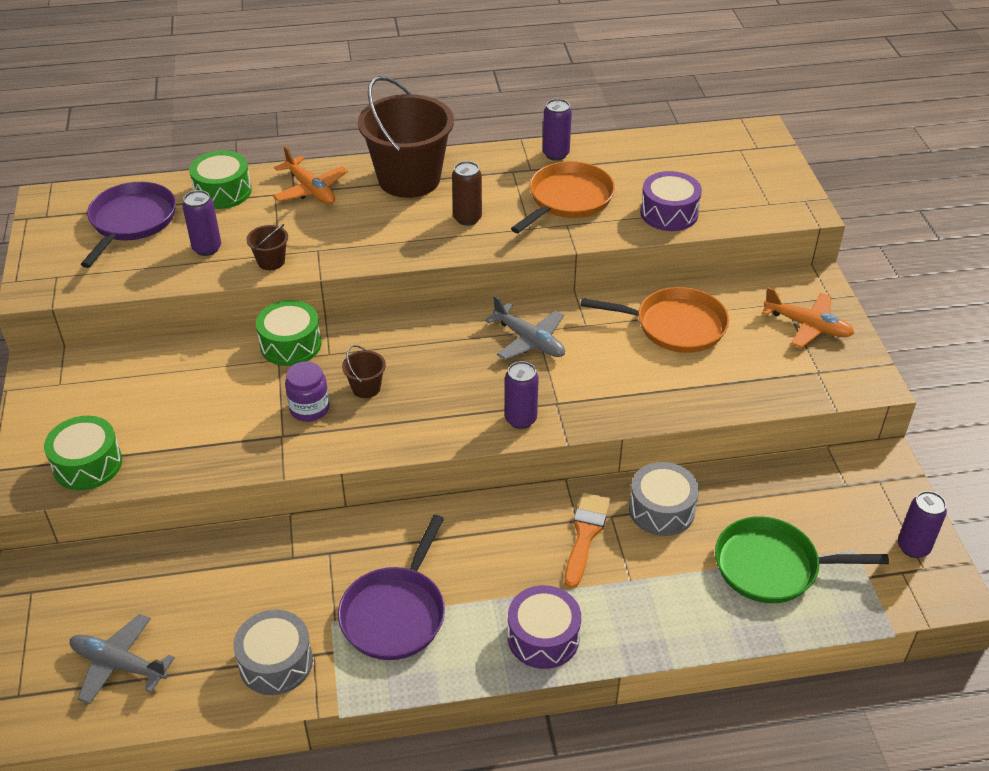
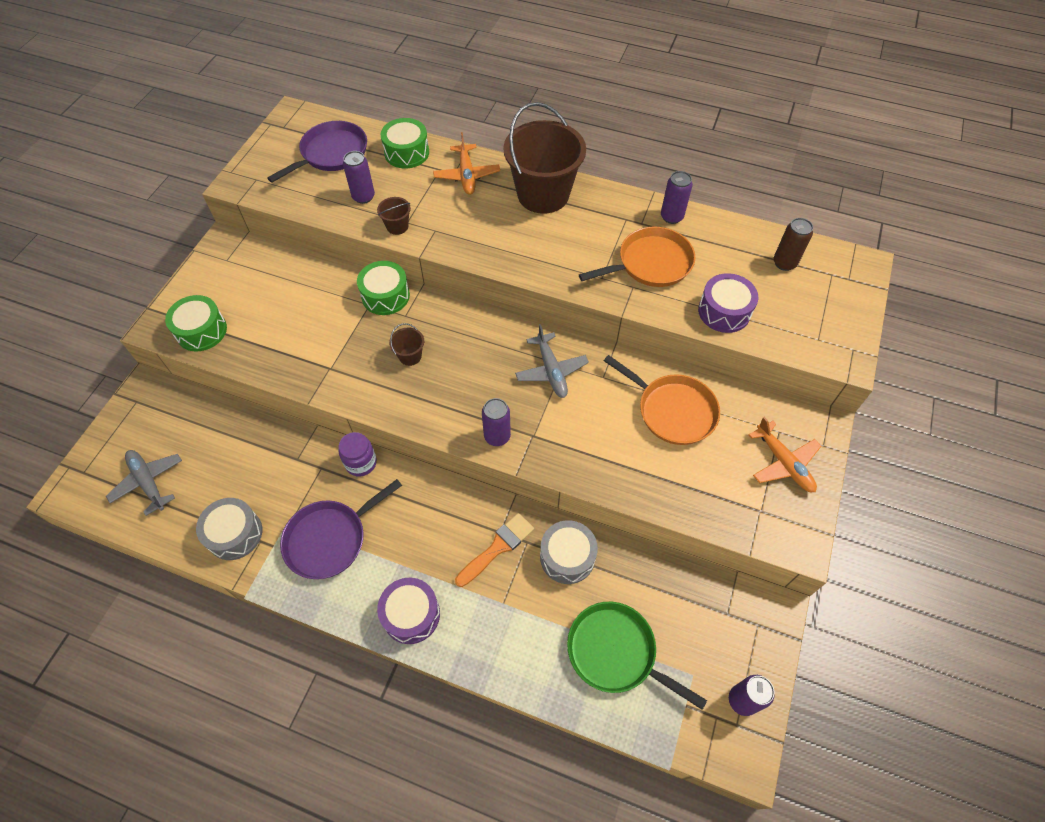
camera: 30 degrees right, 15 degrees up
(309, 409) = (362, 355): purple jar -> purple jar (361, 463)
(467, 218) = (561, 248): brown can -> brown can (784, 263)

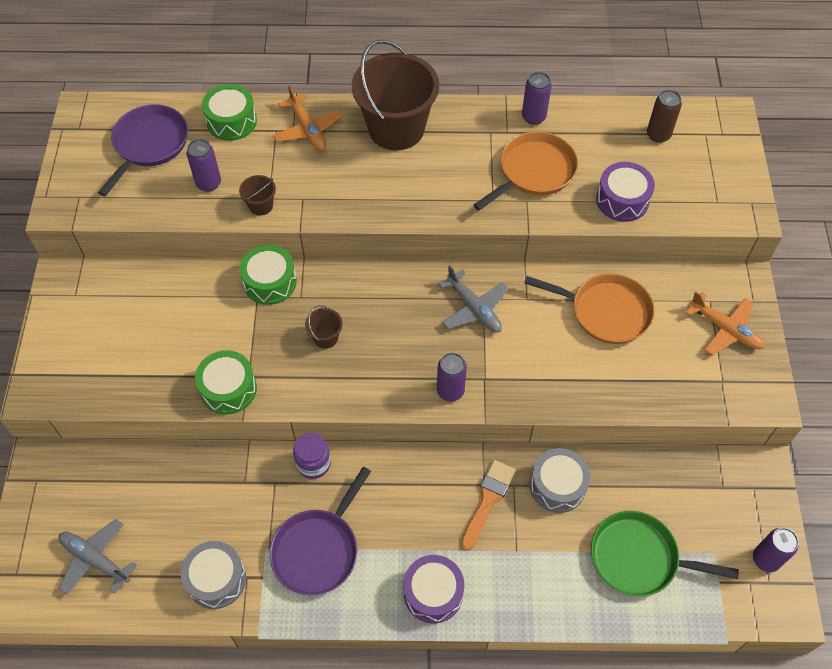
camera: 20 degrees left, 0 degrees up
(201, 331) = (87, 380): green drum -> green drum (228, 389)

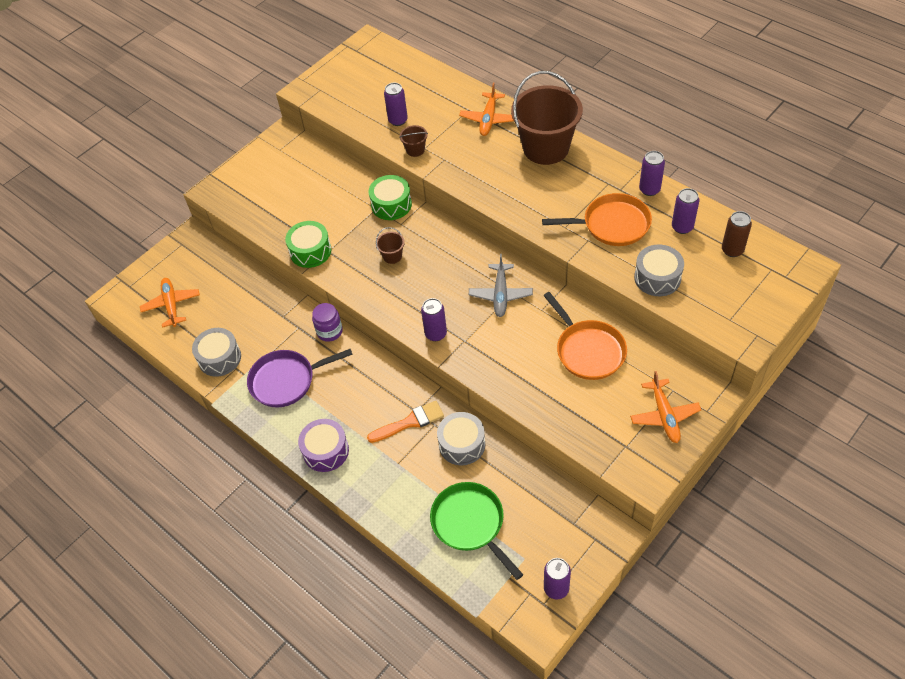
camera: 45 degrees right, 5 degrees down
(95, 559) = (171, 305): grey plane -> orange plane
(149, 145) = (386, 80): purple pan -> none
(231, 121) = (447, 90): green drum -> none
(596, 138) = (682, 227): none -> purple can
(622, 200) = (657, 278): purple drum -> grey drum

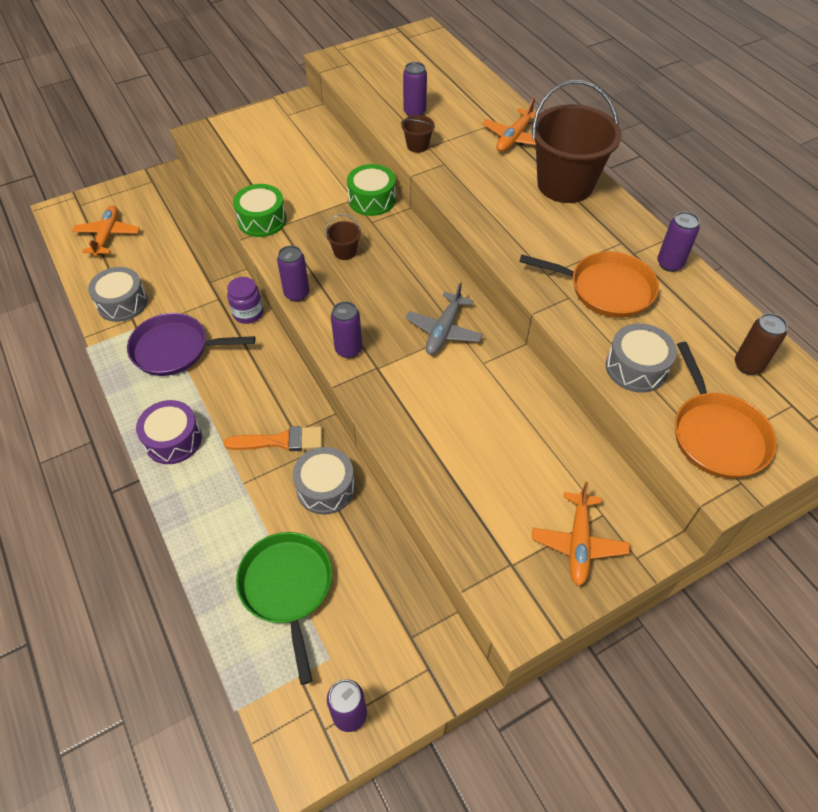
camera: 15 degrees right, 0 degrees up
(588, 350) = (517, 429): orange pan -> orange pan (716, 434)
(682, 227) = (693, 318): purple can -> purple can (297, 294)

